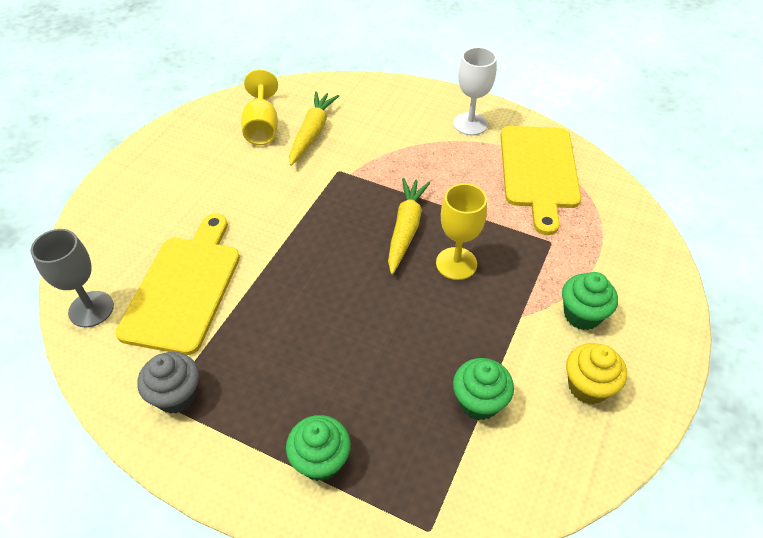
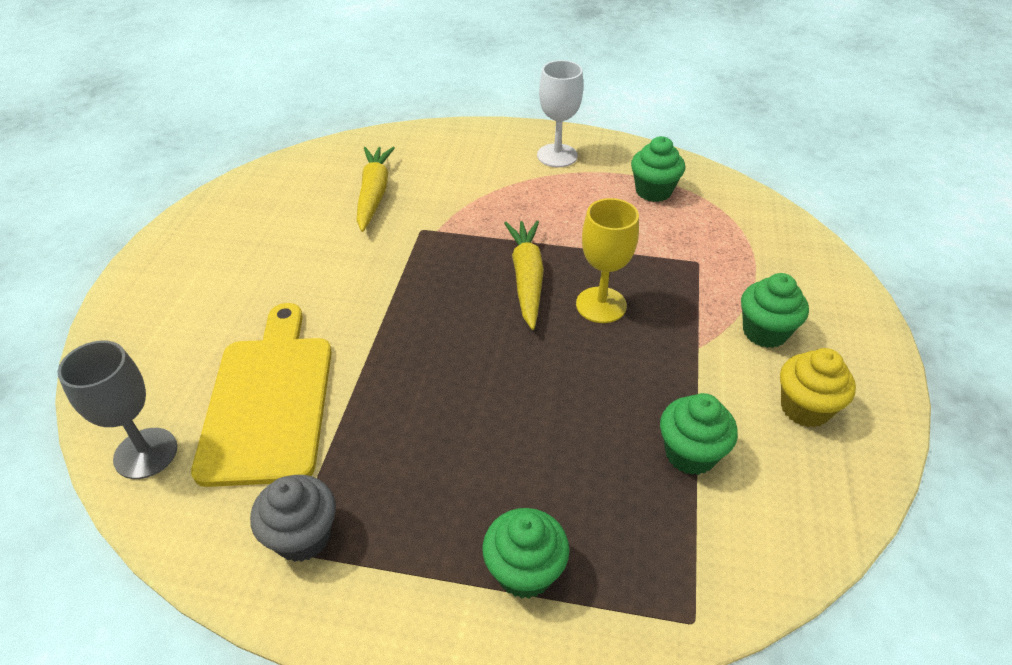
camera: 15 degrees left, 5 degrees down
(262, 127) = (308, 197): yellow goblet -> none
(539, 171) = (653, 191): yellow cutting board -> green cupcake

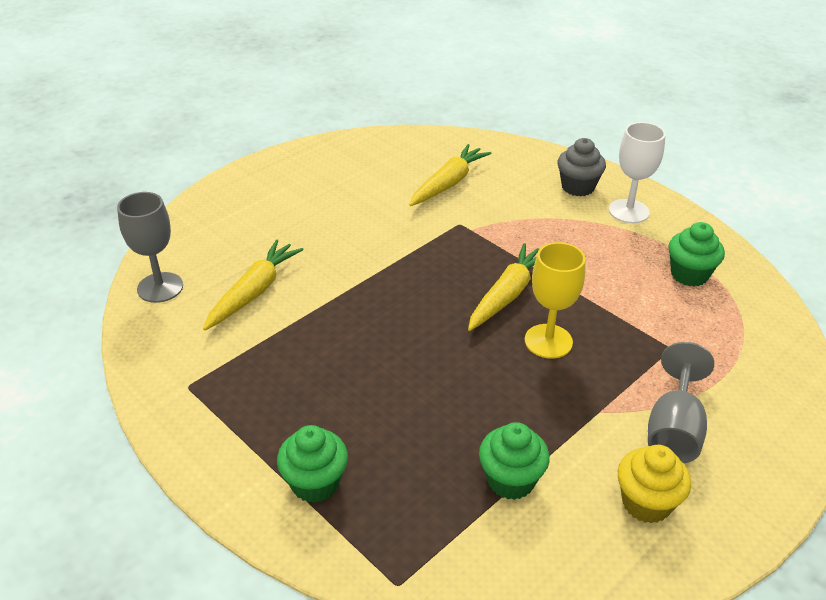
camera: 35 degrees right, 5 degrees down
(269, 401) = (254, 292): yellow cutting board -> yellow carrot
(302, 536) = (203, 383): grey cupcake -> grey cupcake (577, 187)
(765, 332) = (673, 430): green cupcake -> grey goblet

